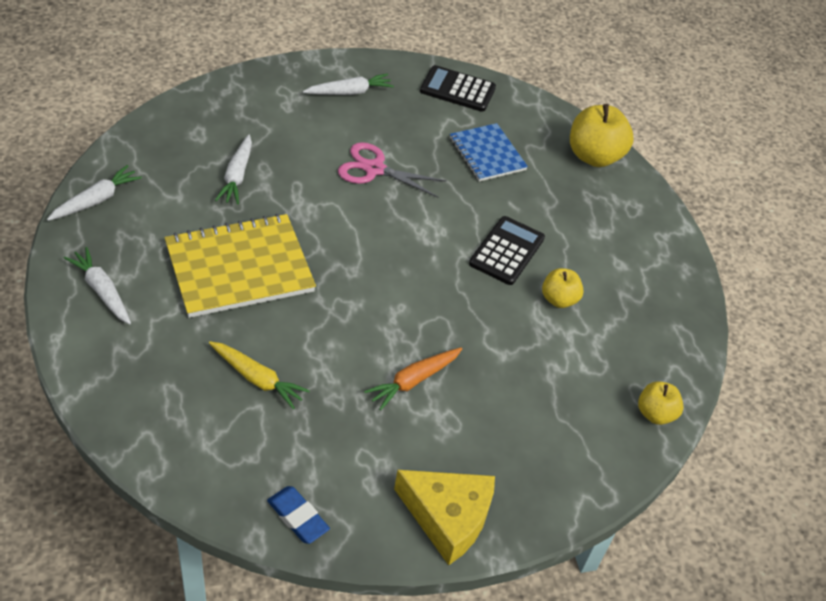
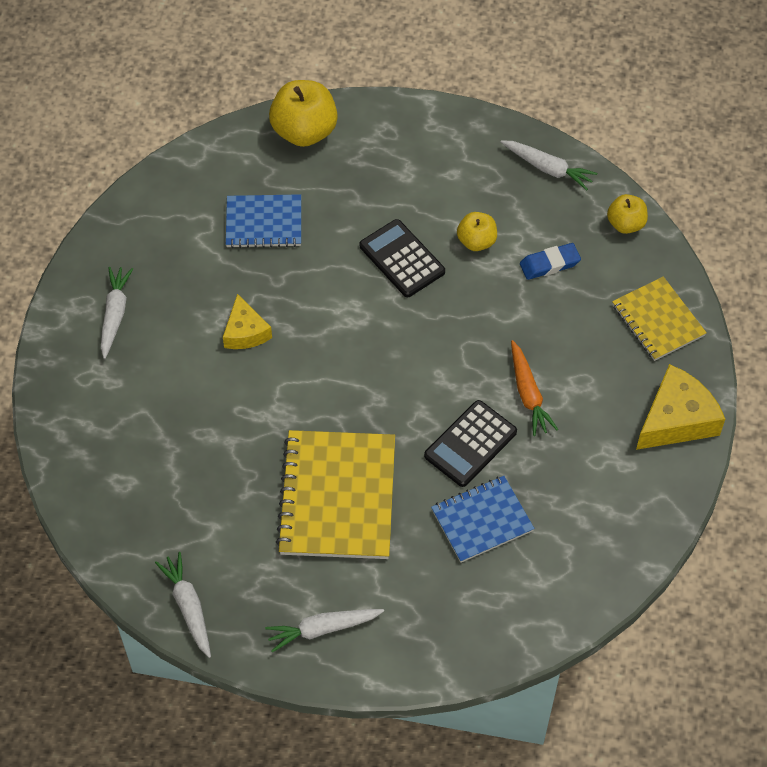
camera: 60 degrees left, 10 degrees up
(237, 176) = (204, 462): white carrot -> white carrot (548, 168)
(257, 379) = (482, 520): yellow carrot -> blue notebook
(298, 517) = (640, 531): blue eraser -> blue eraser (549, 264)
(374, 169) = (245, 332): pink scissors -> yellow cheese
(457, 89) = (154, 211): black calculator -> black calculator (470, 444)
(558, 471) = (658, 320): none -> yellow notebook

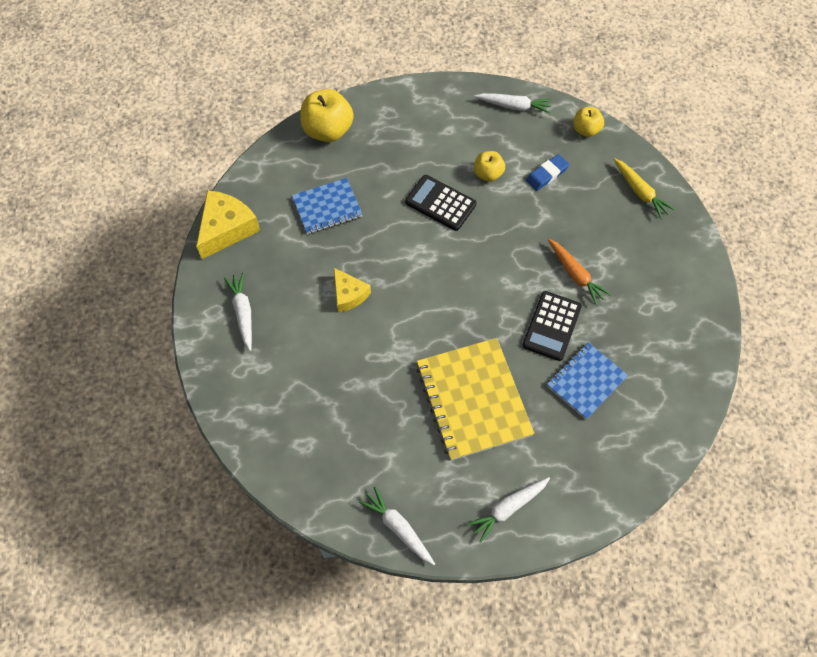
camera: 20 degrees left, 5 degrees up
(658, 320) = (640, 192): yellow notebook -> yellow carrot
(676, 419) = (686, 260): yellow cheese -> yellow cheese (226, 229)

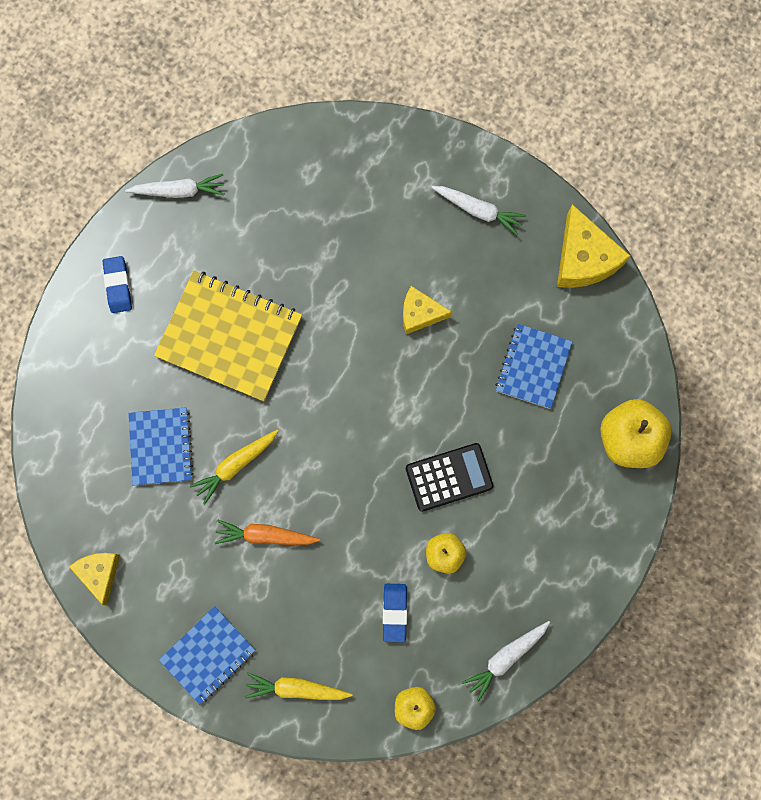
camera: 130 degrees right, 15 degrees up
(508, 508) = (118, 286): white carrot -> blue eraser
(551, 326) = (236, 465): black calculator -> yellow carrot
(673, 251) = (208, 654): none -> blue notebook
(697, 351) = (100, 573): none -> yellow cheese

